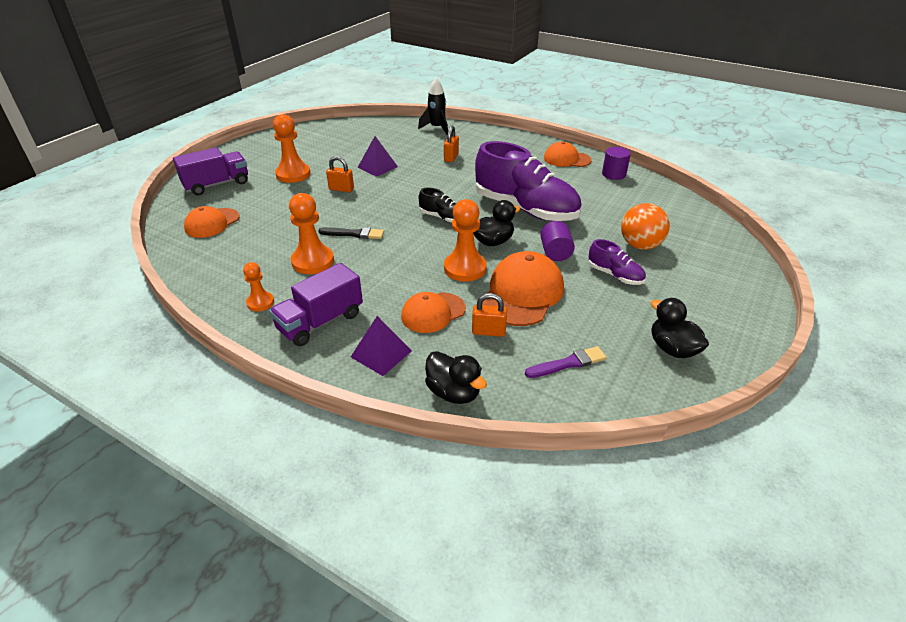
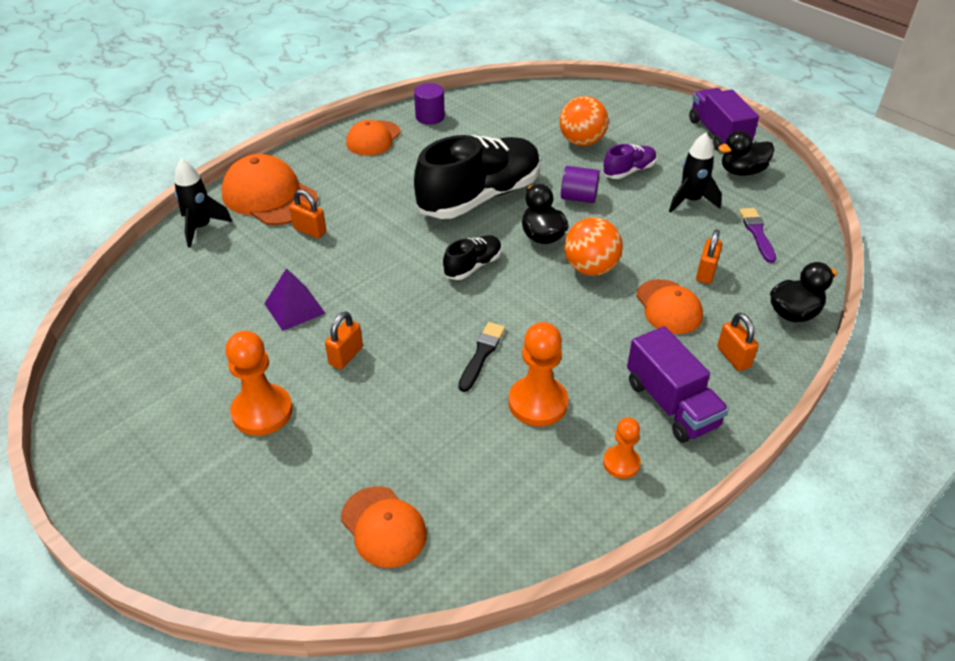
camera: 75 degrees left, 5 degrees up
(217, 184) = (241, 524): purple truck -> purple truck (718, 134)
(381, 353) = (733, 357): purple pyramid -> orange padlock
(465, 268) = (590, 268): orange pawn -> orange ball
(522, 293) = (646, 236): orange cap -> orange cap (269, 196)
(525, 209) = (479, 197): purple shoe -> black shoe
(593, 316) = (690, 201): none -> black rocket

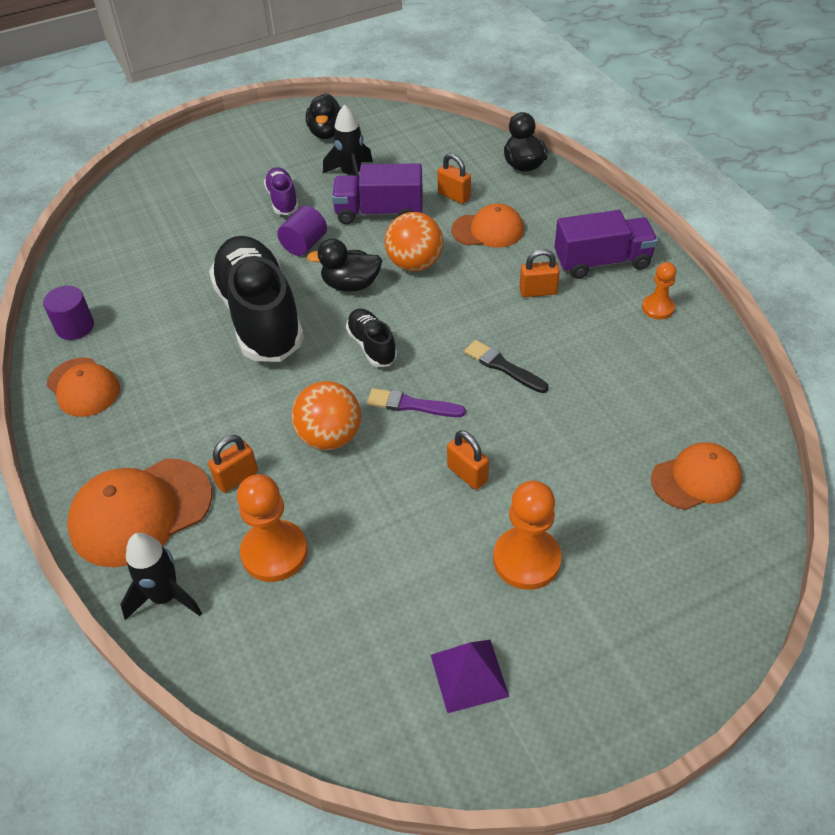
camera: 70 degrees left, 5 degrees up
(294, 308) = (372, 510): purple pyramid -> purple pyramid (469, 675)
(538, 403) = (577, 342): orange pawn -> orange pawn (274, 552)
(581, 142) = (212, 218): orange ball -> orange ball (329, 437)
(718, 134) = (261, 128): purple truck -> purple truck (379, 212)
(733, 357) = (561, 212): orange padlock -> orange padlock (538, 291)
(757, 233) = (417, 152): purple brush -> purple brush (412, 405)

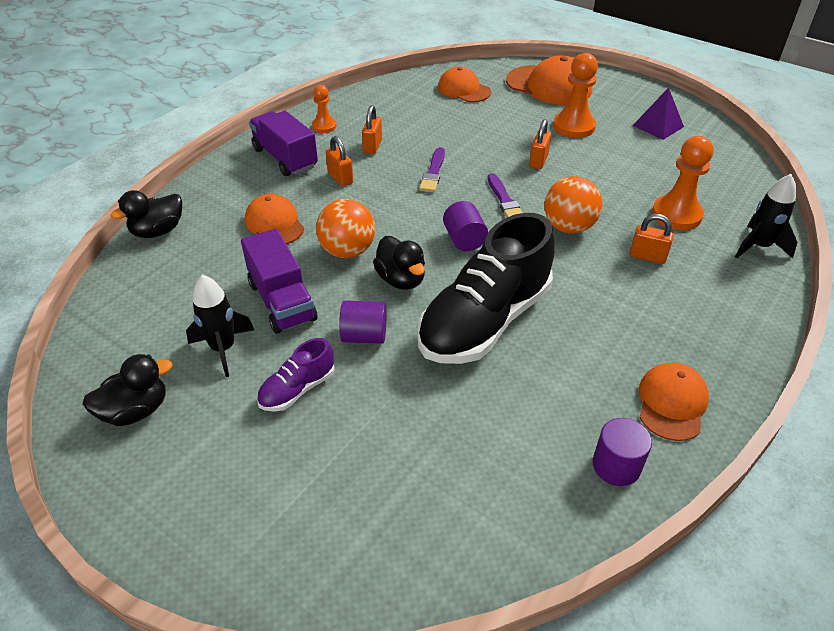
camera: 120 degrees left, 5 degrees down
(141, 512) = (726, 291): orange cap -> orange cap (549, 85)
(372, 346) = (464, 240): black shoe -> purple cylinder
(454, 196) = (230, 260): orange padlock -> orange padlock (372, 146)
(503, 367) = (433, 172): black brush -> purple brush

